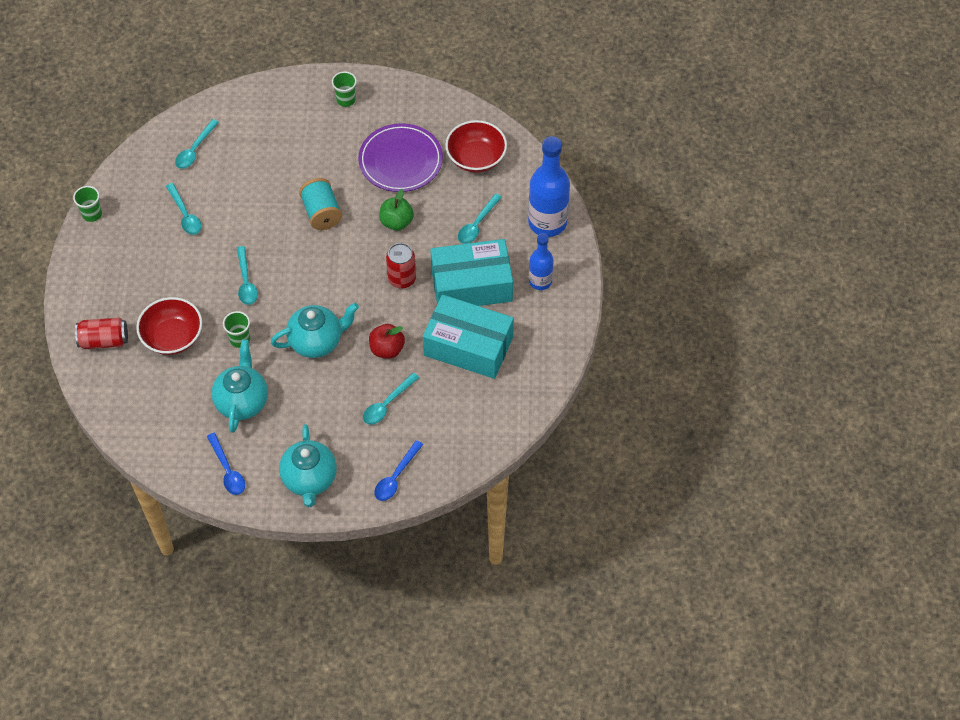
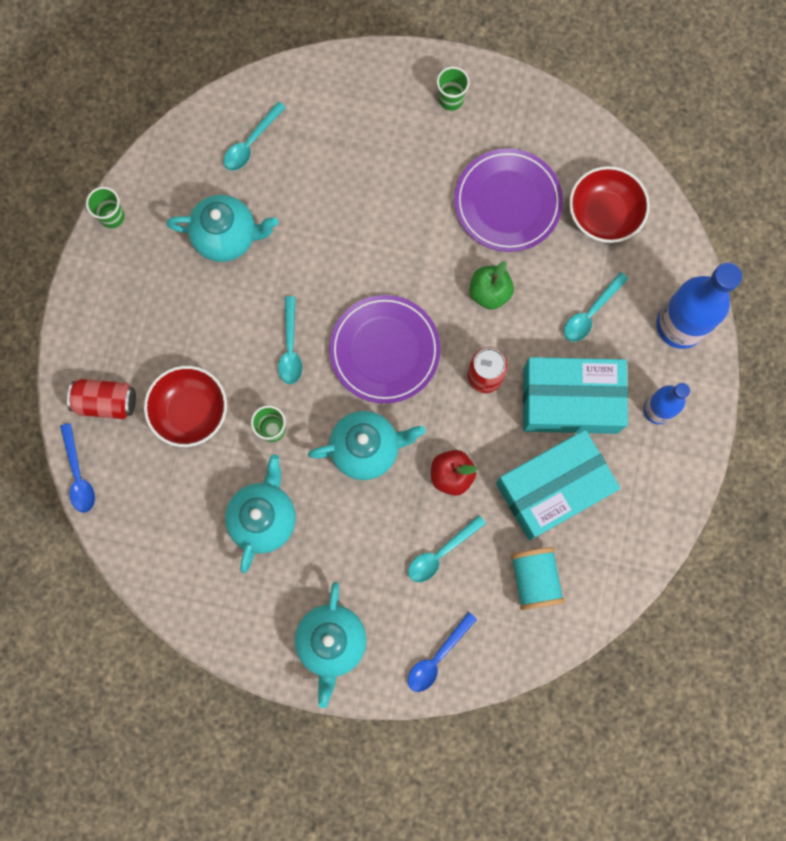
camera: 10 degrees right, 20 degrees up
(185, 215) = (227, 237): turquoise spoon -> turquoise teapot
(227, 470) = (234, 611): blue spoon -> blue spoon (78, 475)
(321, 213) = (397, 263): turquoise spool -> turquoise spool (534, 579)
(321, 273) = (385, 350): none -> purple plate
(468, 346) = (553, 488): turquoise box -> turquoise box turned 60 degrees counterclockwise

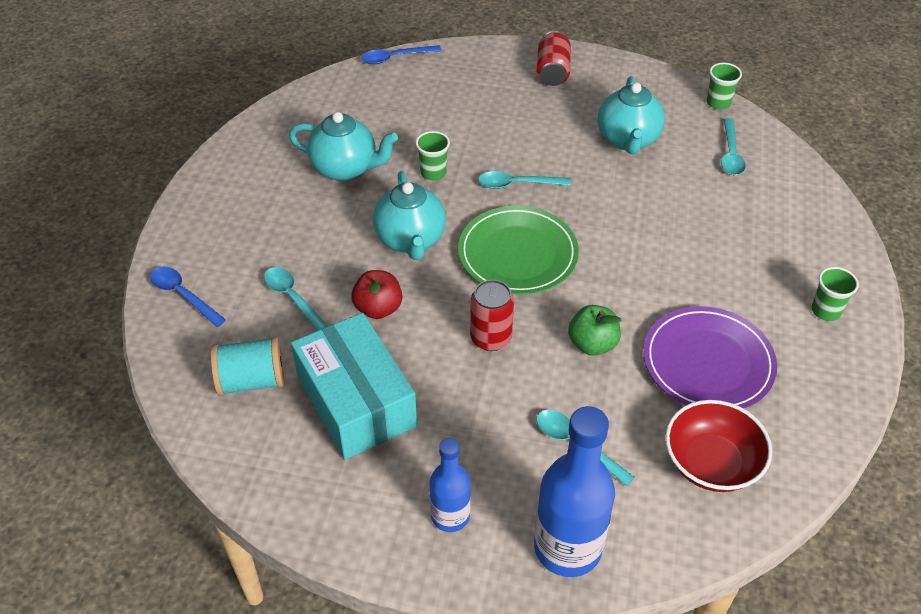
camera: 90 degrees right, 30 degrees down
(106, 402) = (460, 71): red can -> red can (552, 72)
(112, 217) = (636, 69): green cup -> green cup (718, 103)
(190, 411) = (452, 120): red bowl -> none
(251, 143) = (730, 154): turquoise spoon -> turquoise spoon turned 120 degrees counterclockwise
(331, 642) = (216, 215): turquoise teapot -> none
(385, 350) = (517, 254): purple plate -> green plate
(570, 400) = (463, 420): turquoise box -> none

